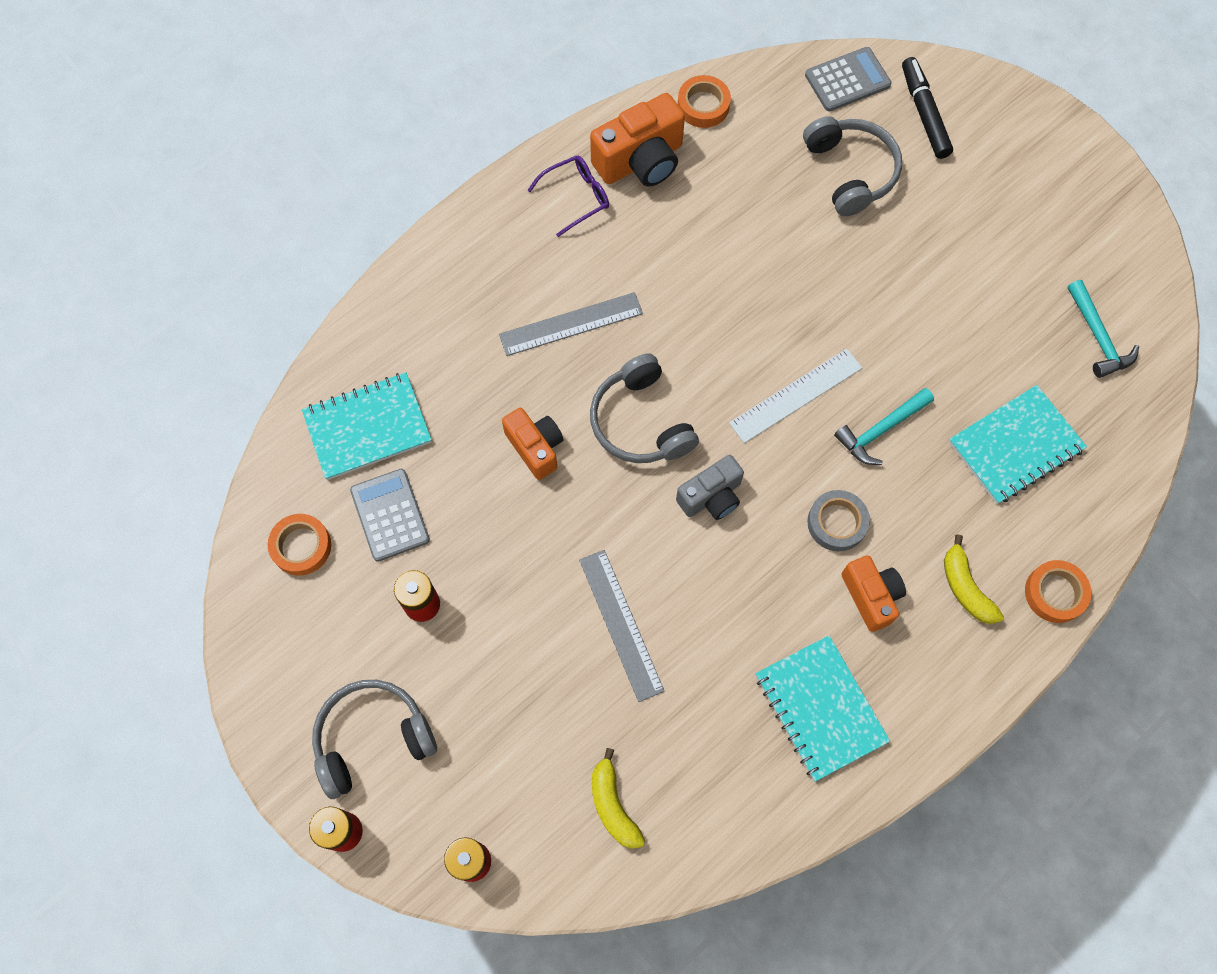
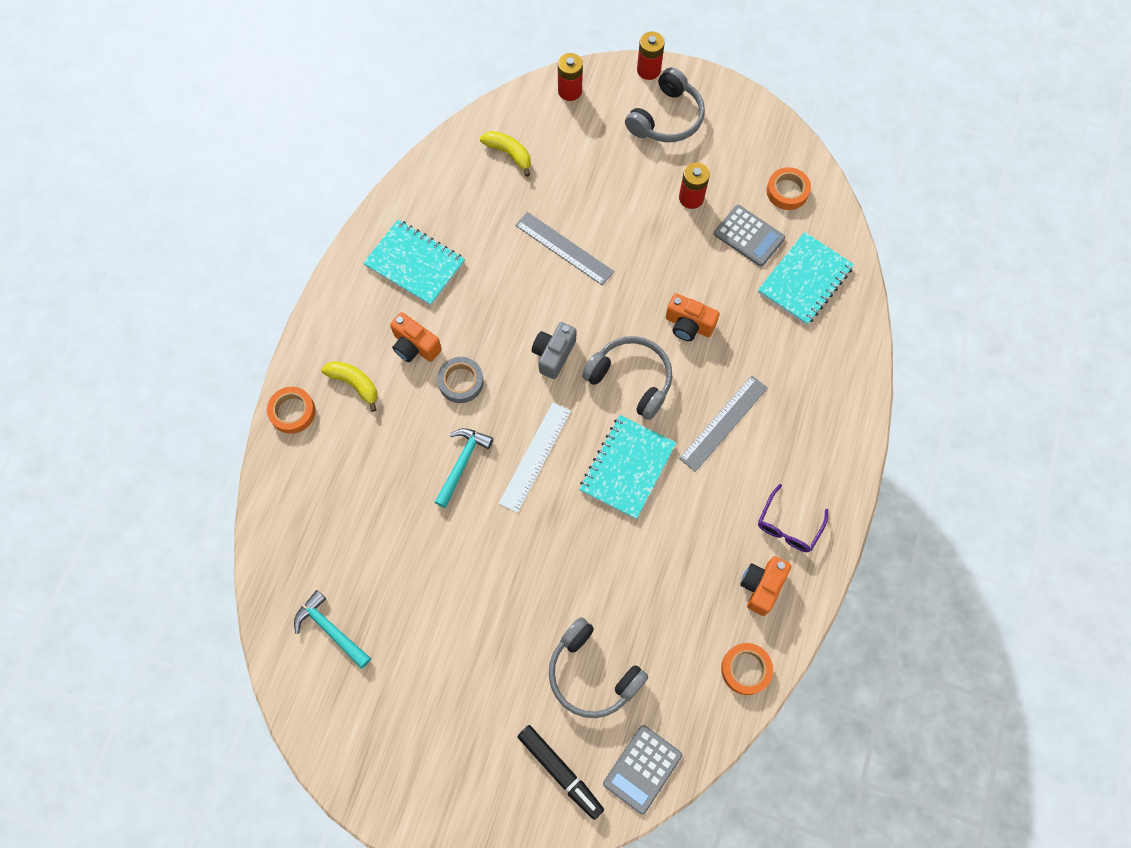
camera: 150 degrees right, 0 degrees up
(641, 161) = (761, 586): orange camera -> orange camera, size x0.65
(1015, 446) = (360, 503): turquoise notebook -> turquoise notebook (627, 467)

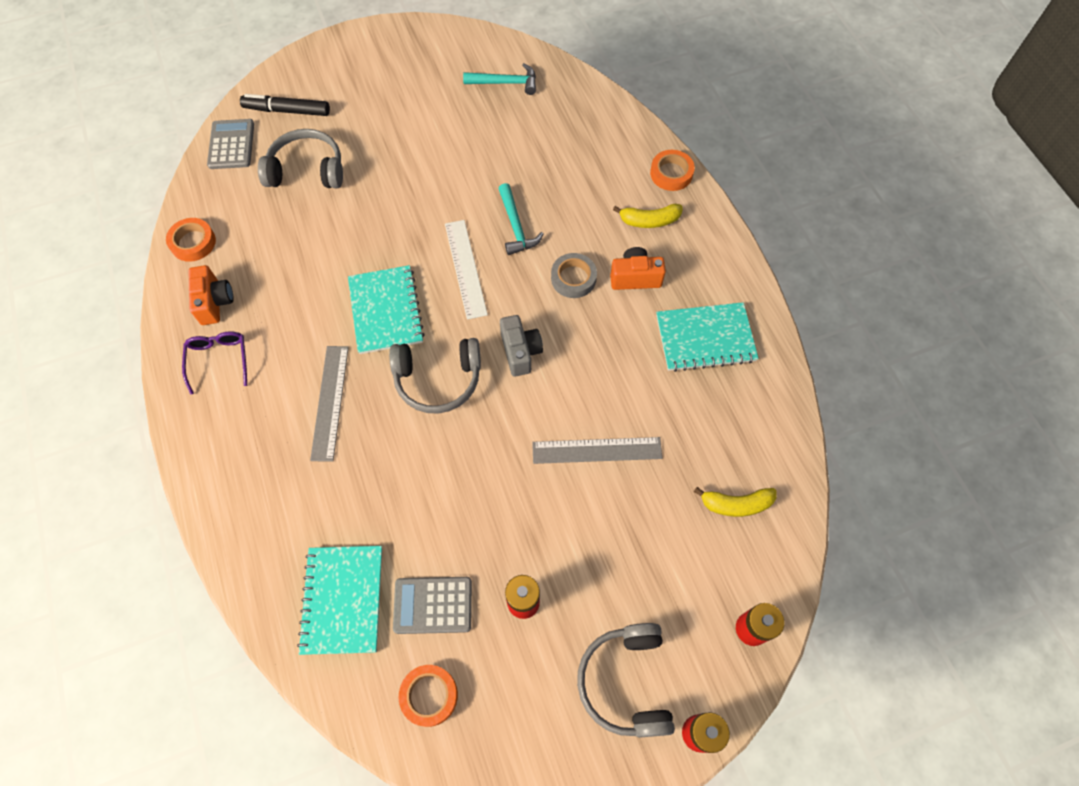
camera: 140 degrees right, 5 degrees down
(688, 325) = (424, 465): orange camera -> none

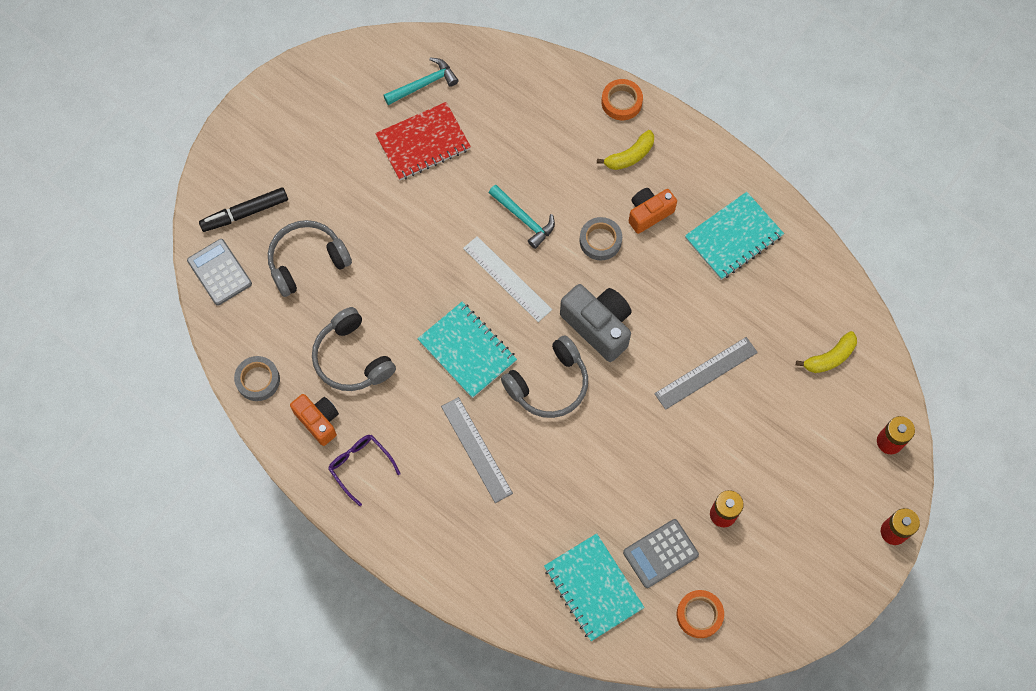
camera: 30 degrees left, 5 degrees up
(193, 242) = (258, 380): orange tape -> grey tape
(472, 126) = (423, 143): none -> red notebook
(520, 352) = (598, 326): grey camera -> grey camera, size x1.53
(626, 682) = (827, 527): grey headphones -> grey headphones (352, 358)

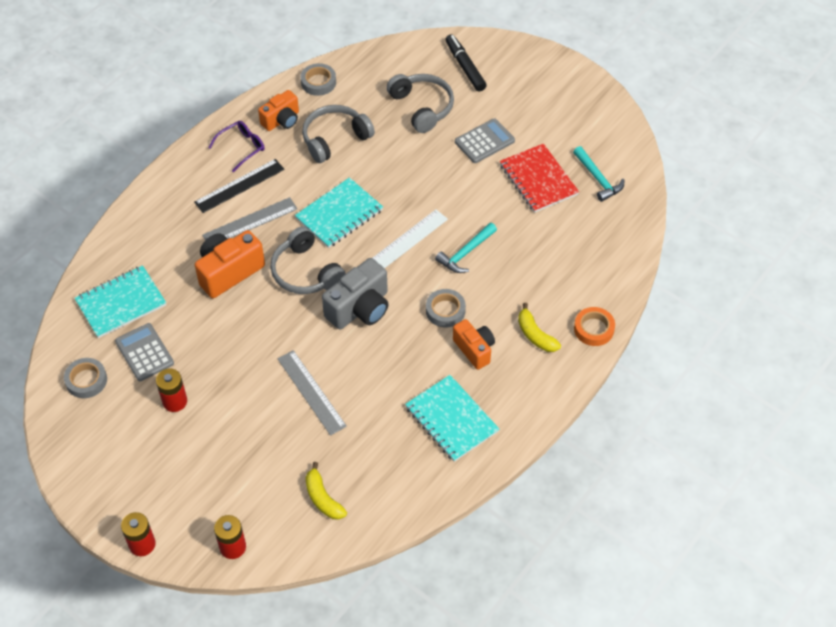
camera: 90 degrees right, 15 degrees down
(219, 272) = (412, 55): grey calculator -> grey calculator (484, 141)
(421, 465) = (239, 186): none -> black ruler
(548, 468) = (229, 272): none -> orange camera
(699, 615) = (86, 380): orange tape -> grey tape

